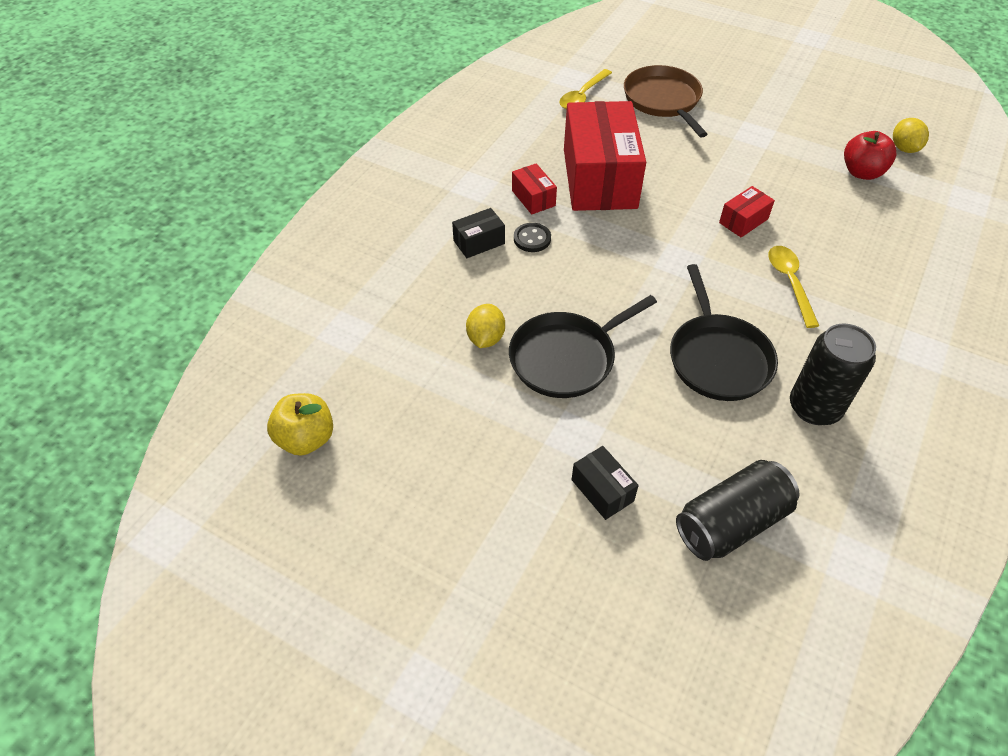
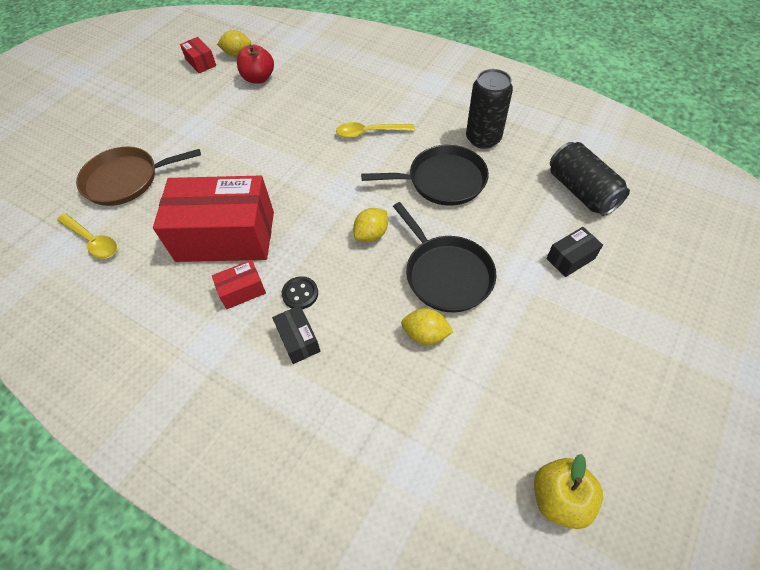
camera: 85 degrees left, 5 degrees up
(617, 290) = (371, 234): none -> yellow lemon
(743, 221) = (300, 148): red box -> red box (201, 63)

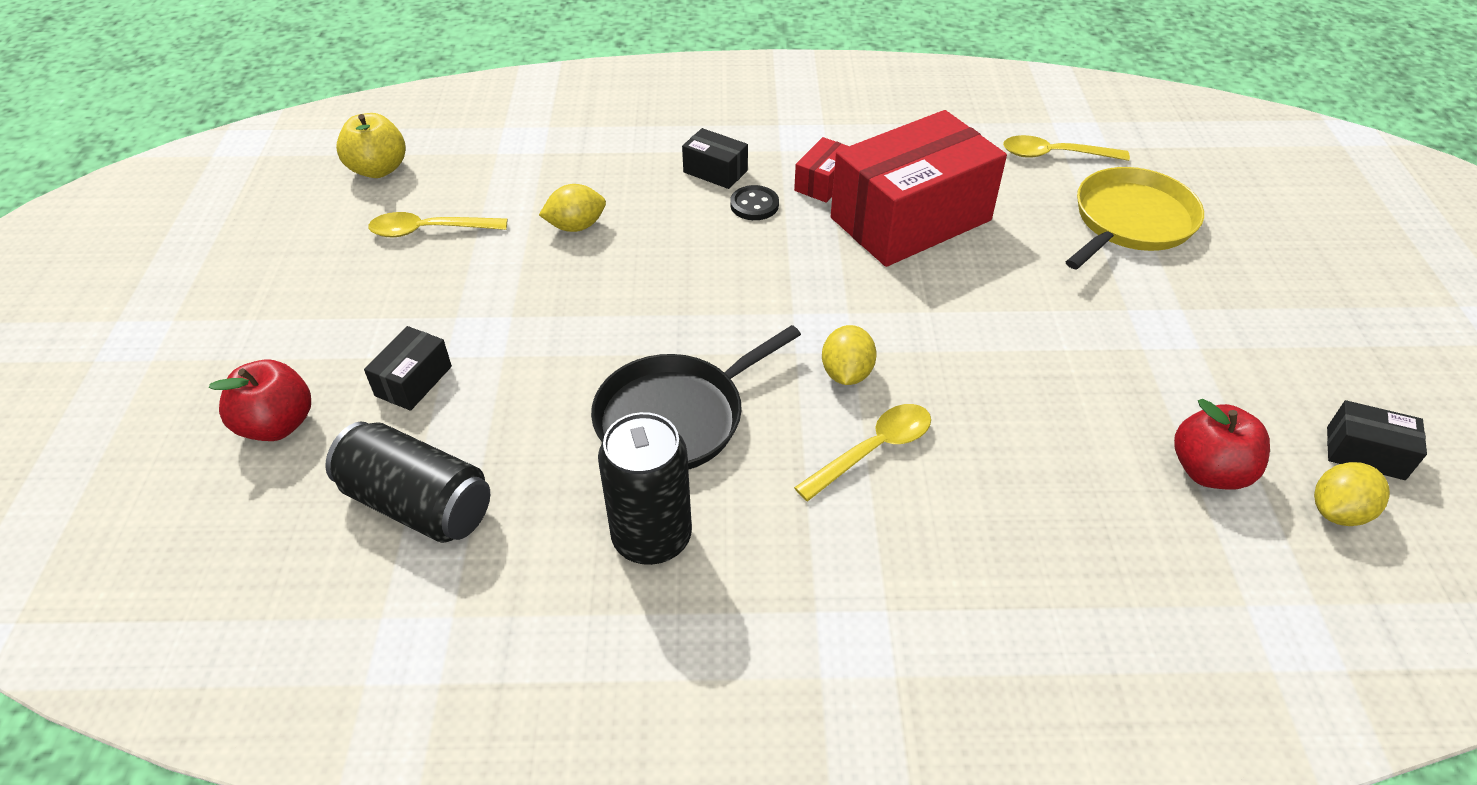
camera: 145 degrees right, 10 degrees down
(126, 180) = (1130, 221): brown pan -> yellow pan
(201, 63) = (1365, 453): red box -> black box
(371, 234) = (724, 296): yellow lemon -> yellow lemon (846, 373)
(446, 274) = (588, 292): black pan -> none
(532, 386) = (429, 231): none -> yellow spoon
(653, 264) = (278, 424): none -> red apple

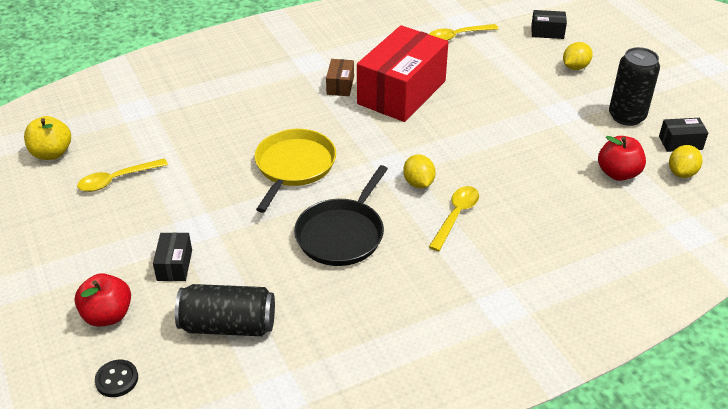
camera: 25 degrees left, 5 degrees down
(576, 226) = (209, 151): yellow lemon -> yellow lemon (575, 67)
(652, 537) = (370, 296): black can -> black can (626, 116)
(715, 171) = (272, 96): black box -> black box (547, 32)
(754, 205) = (308, 109): black button -> black button (117, 379)
(823, 183) = (340, 85): red box -> brown box
(1130, 221) = (516, 62): yellow pan -> yellow pan (294, 166)

